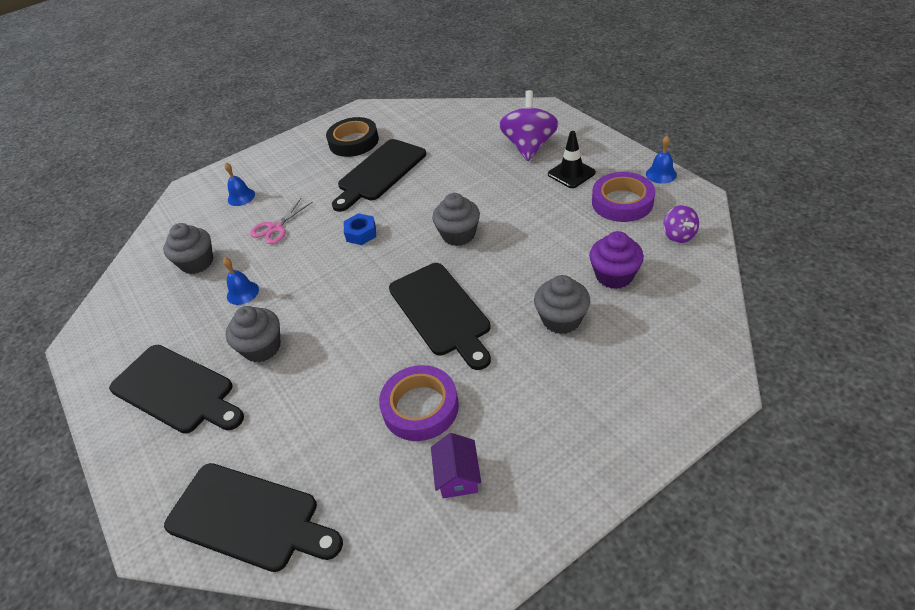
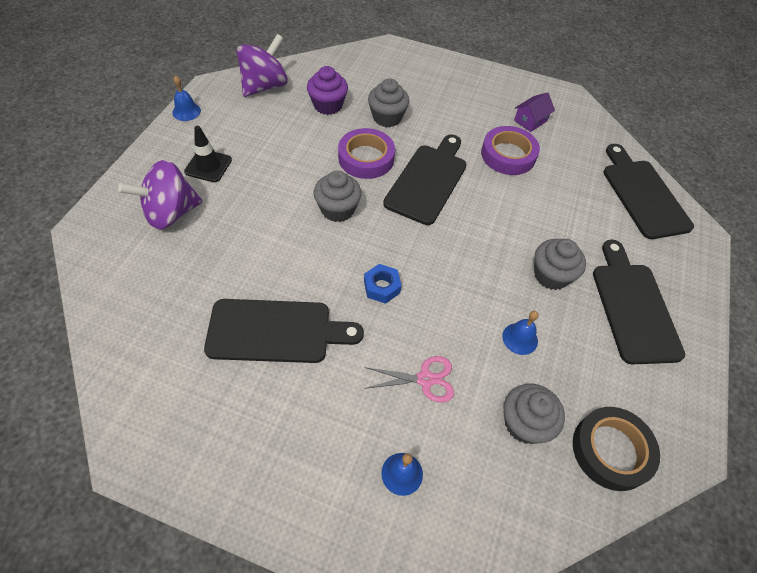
camera: 135 degrees left, 10 degrees up
(354, 142) = (221, 408): black tape -> black tape (611, 450)
(622, 202) = (237, 123): purple tape -> purple tape (366, 158)
(678, 235) = (264, 86): purple spinning top -> purple spinning top, size x1.87

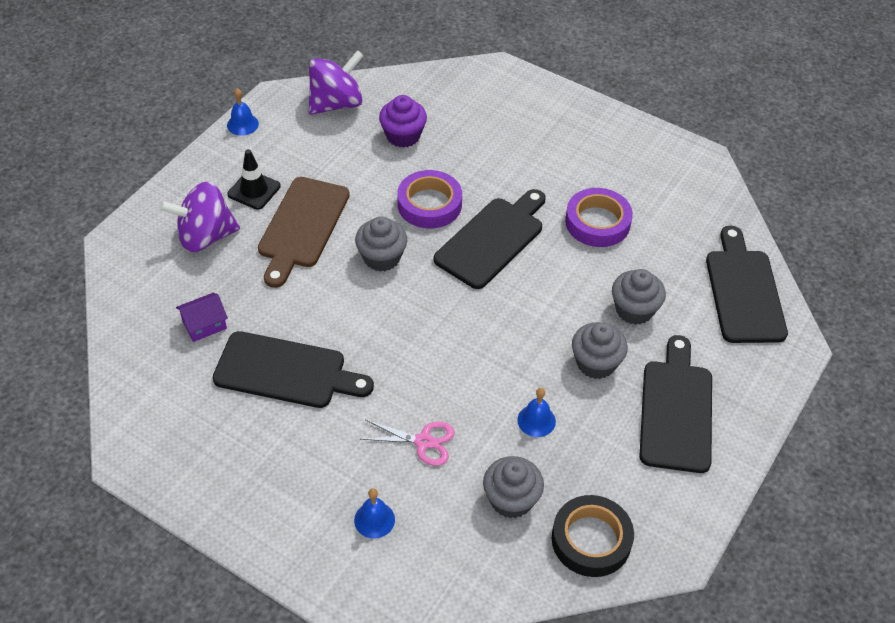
camera: 15 degrees right, 5 degrees down
(259, 192) = (302, 226): none -> brown cutting board
(382, 287) = (406, 346): blue nut -> none
(387, 117) = (468, 159): grey cupcake -> grey cupcake (634, 310)
(530, 121) = (641, 184): purple house -> purple house (204, 325)

